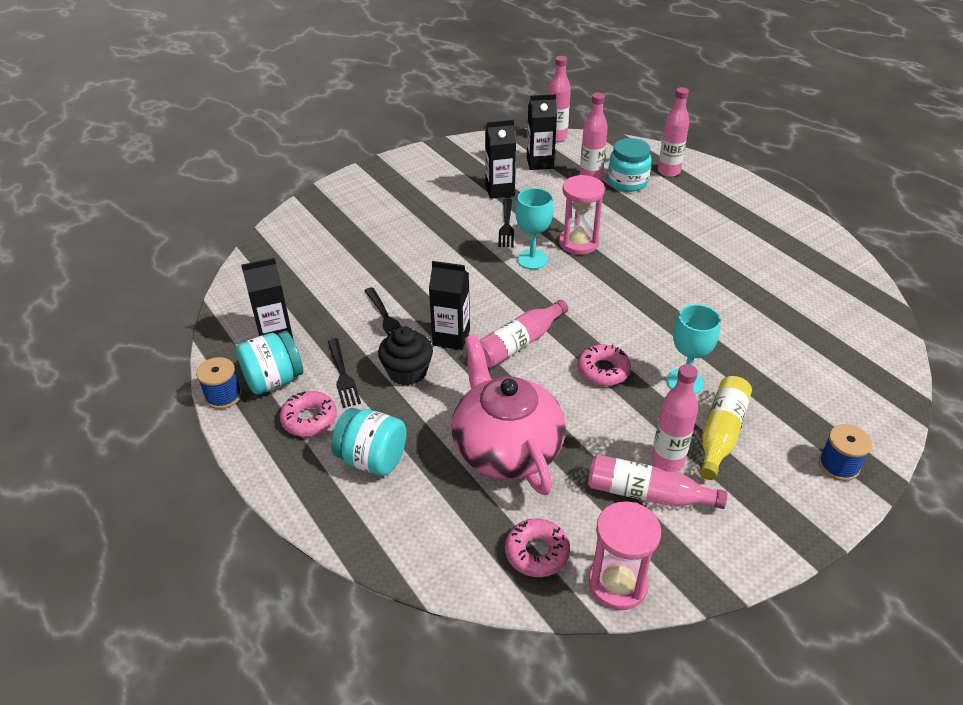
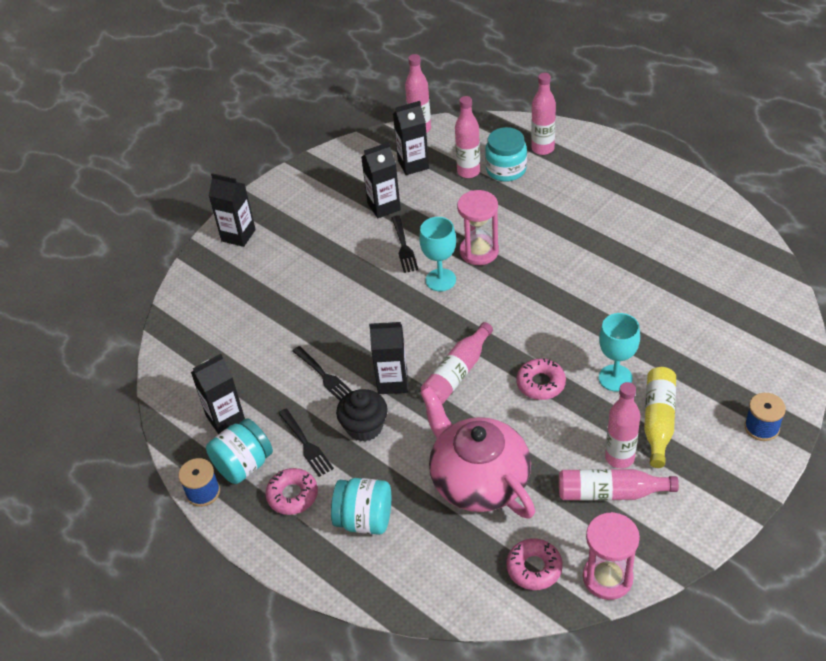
camera: 10 degrees left, 5 degrees up
(356, 188) = (238, 235): none -> black carton

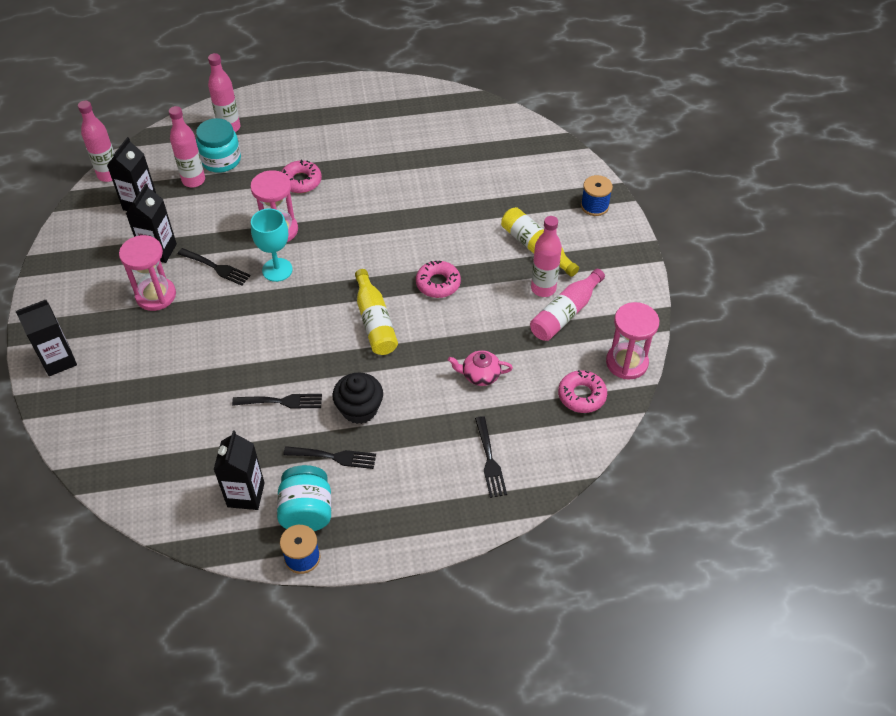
camera: 55 degrees left, 5 degrees up
(292, 495) = (372, 497): pink donut -> pink donut (301, 181)
(343, 236) = (156, 295): none -> pink hourglass
(364, 519) = (442, 465): turquoise jar -> none
(392, 382) = (338, 364): black carton -> none
(400, 548) = (490, 460): none -> black fork
(457, 373) = (375, 321): pink bottle -> yellow bottle
(478, 480) = (480, 375): pink teapot -> pink teapot, size x0.42
(615, 378) = (478, 243): turquoise goblet -> none

